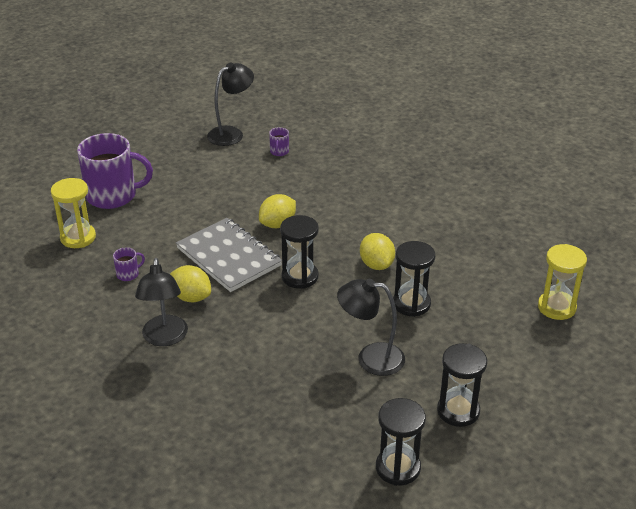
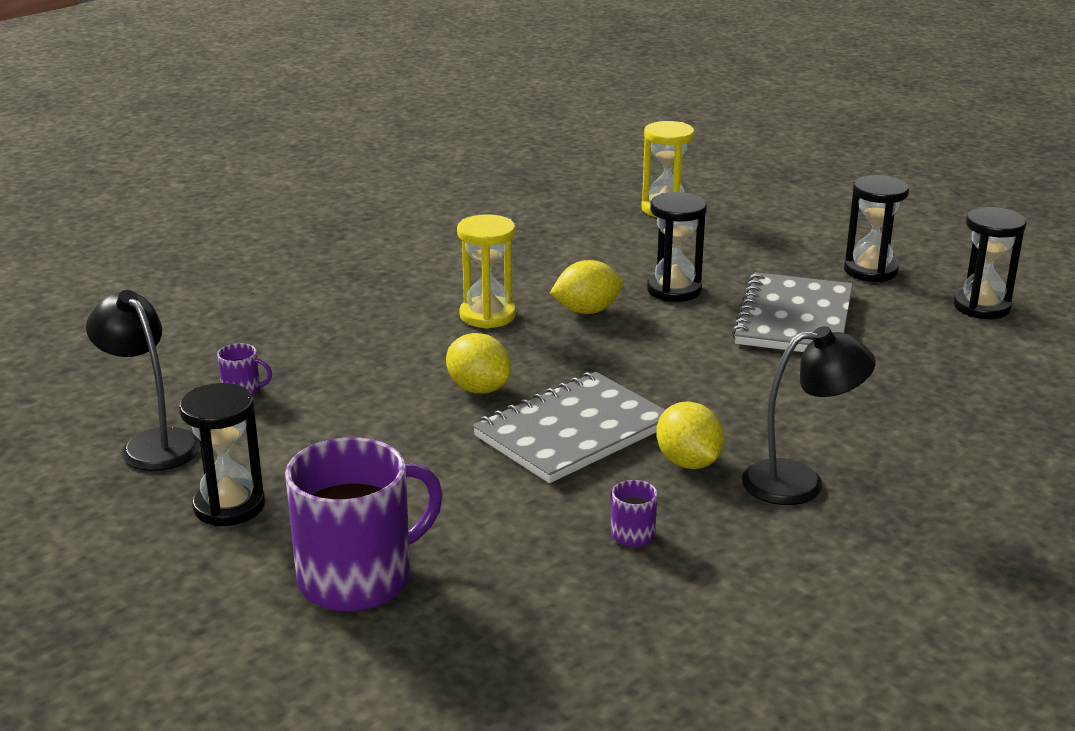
camera: 90 degrees left, 10 degrees down
(78, 237) = (512, 610): yellow hourglass -> yellow hourglass (487, 315)
(113, 195) = (358, 578): purple mug -> purple mug turned 60 degrees clockwise
(191, 297) = (688, 462): yellow lemon -> yellow lemon turned 60 degrees counterclockwise
(300, 277) = (622, 368): black hourglass -> black hourglass (229, 506)
(370, 358) = (793, 319): black lamp -> grey notebook

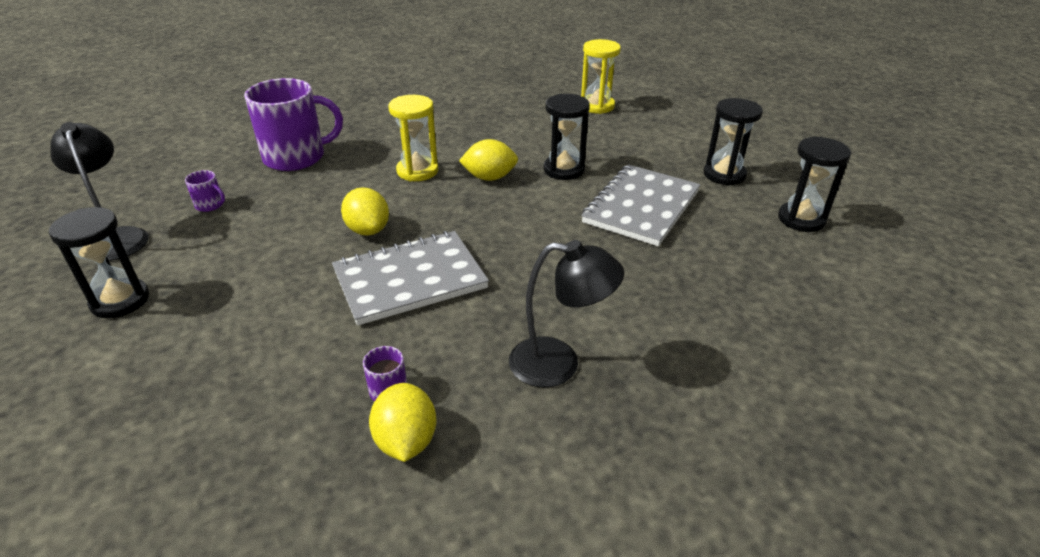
camera: 15 degrees right, 10 degrees up
(358, 578) = (151, 388): purple mug -> purple mug (296, 157)
(688, 462) = (479, 326): yellow lemon -> yellow lemon (406, 441)

